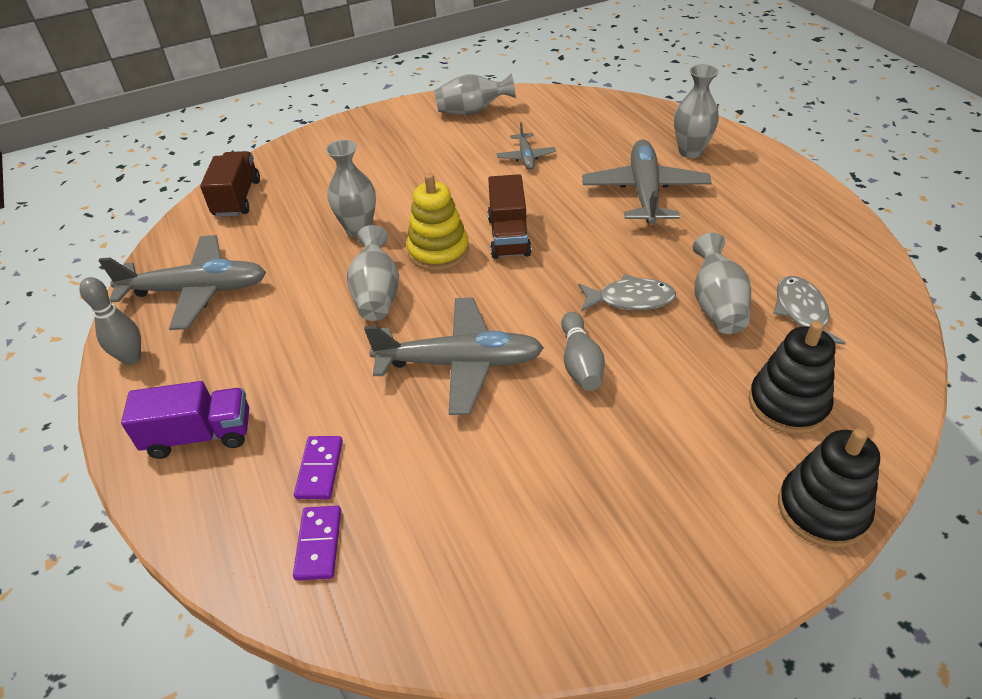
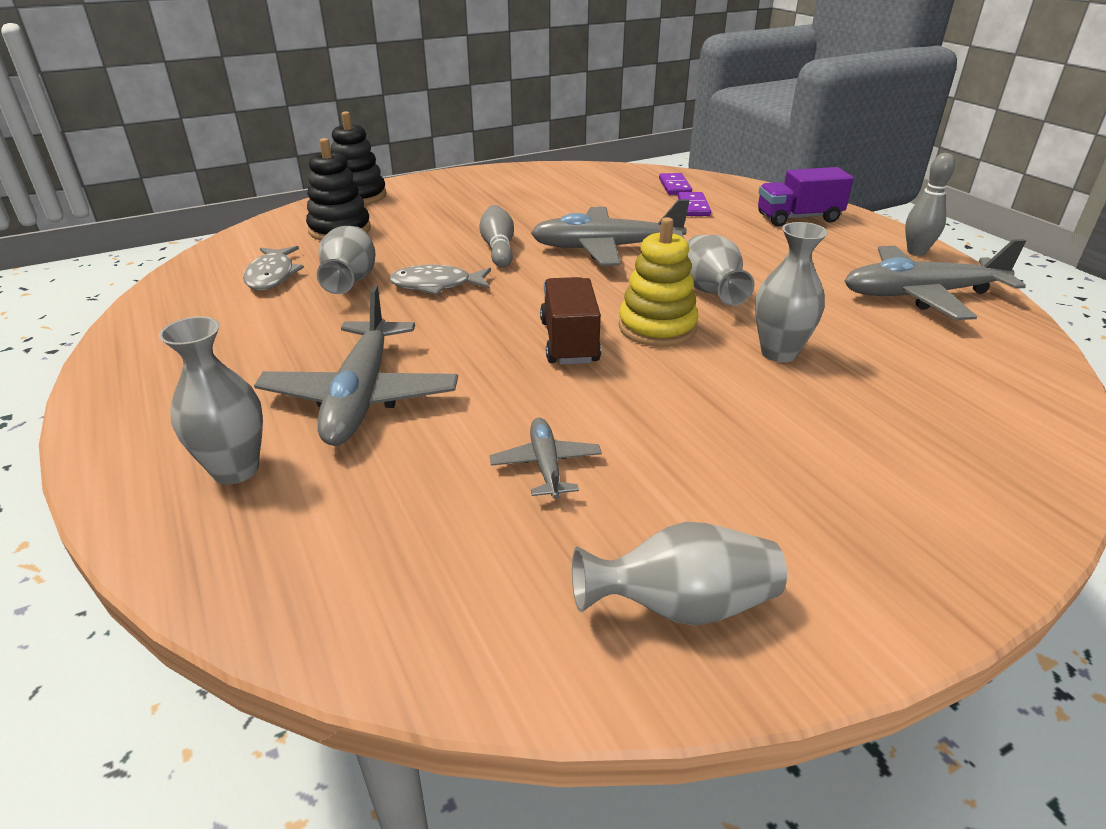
camera: 175 degrees right, 10 degrees down
(237, 198) = (1013, 398): brown truck -> none

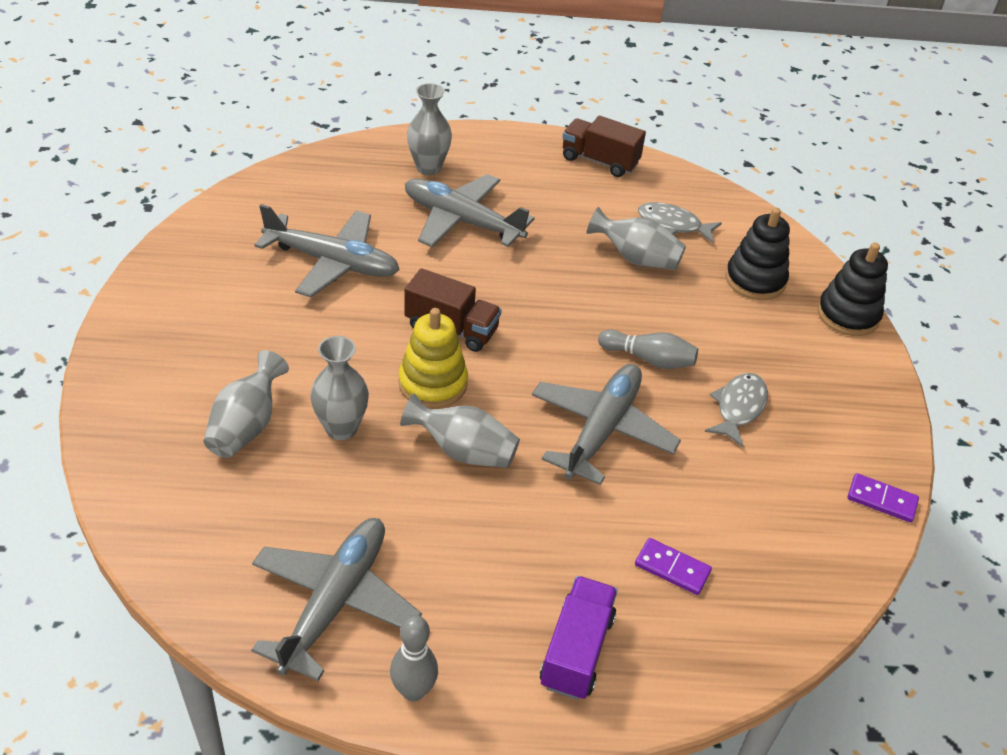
camera: 115 degrees right, 10 degrees up
(149, 341) = (599, 161): none -> brown truck
(436, 285) = (596, 298): grey fish -> grey fish (738, 408)
(546, 465) = (332, 262): grey plane -> grey plane, size x1.99
(675, 186) = (753, 594): purple domino -> purple domino (881, 500)
(681, 606) = (202, 260): grey vase -> grey vase (247, 426)

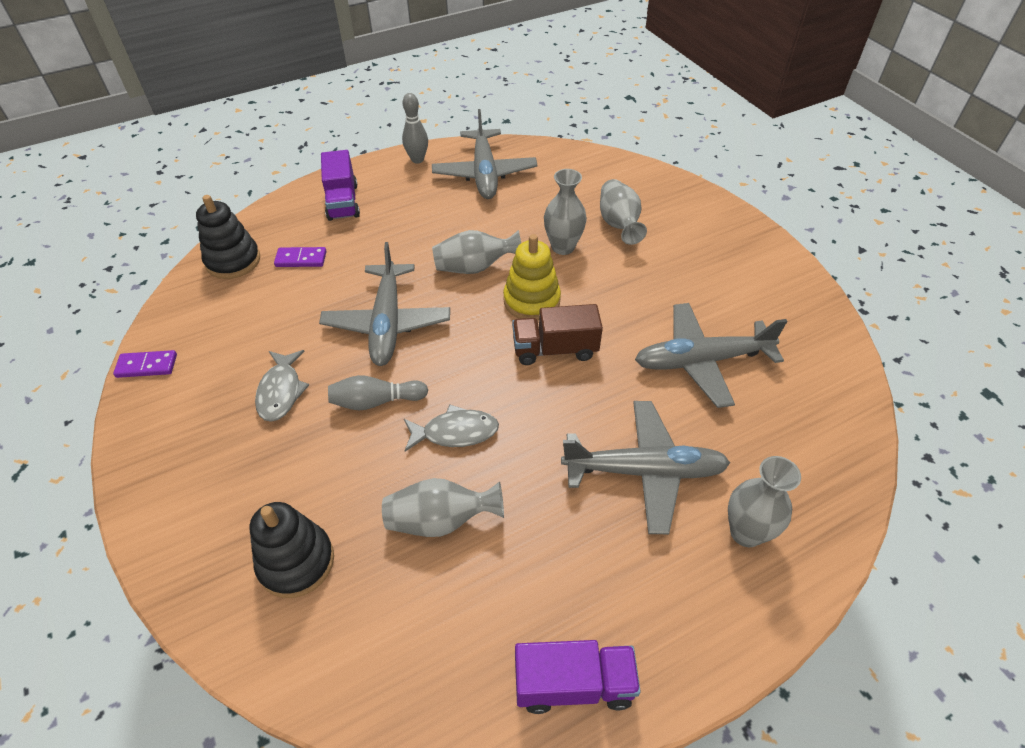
camera: 155 degrees right, 5 degrees up
(599, 161) = (573, 684): brown truck -> purple truck
(673, 225) = (422, 604): grey fish -> grey fish (455, 432)
(848, 315) = (177, 565): black stacking toy -> black stacking toy (233, 261)

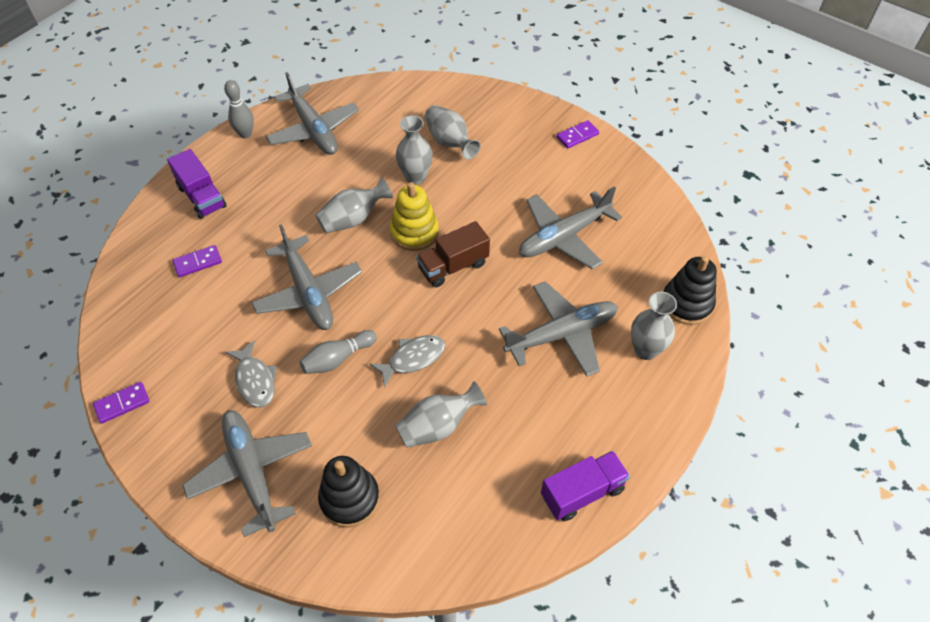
camera: 25 degrees left, 5 degrees up
(217, 486) = (252, 472): none -> grey plane
(233, 261) = (136, 285): black stacking toy -> black stacking toy (686, 303)
(770, 259) = (577, 136): none -> purple domino

